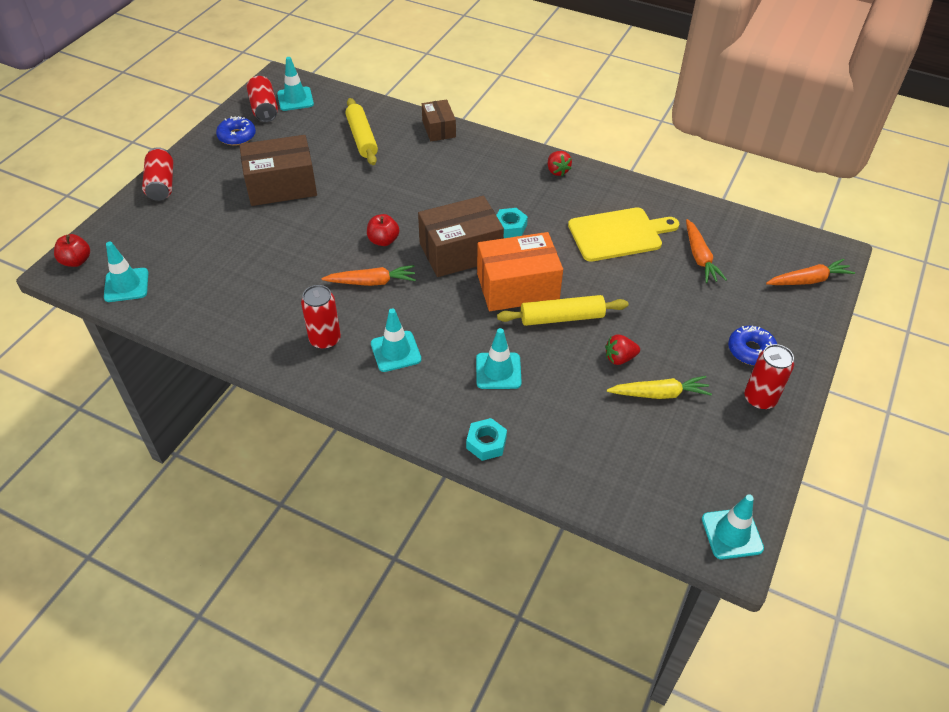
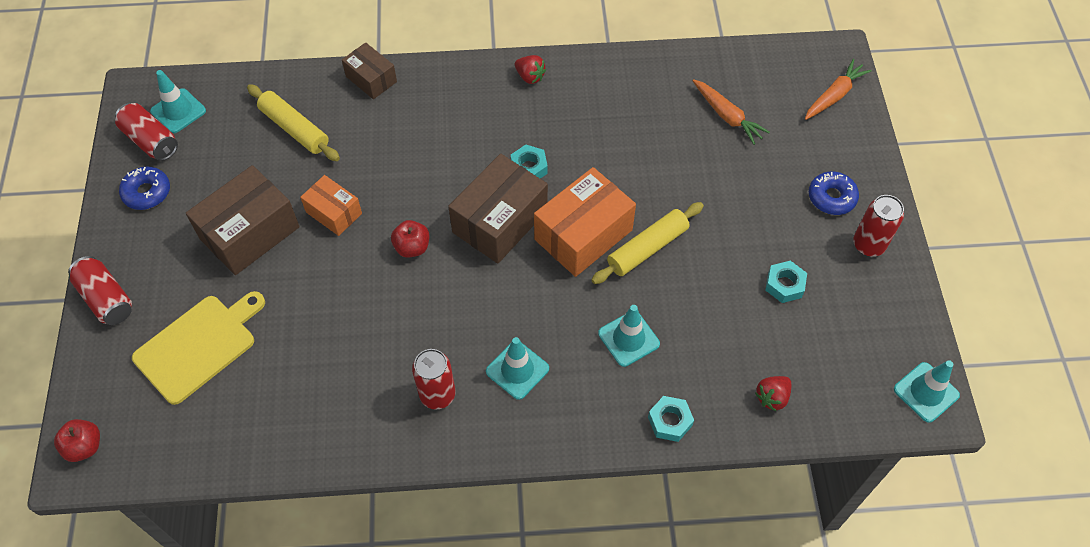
camera: 30 degrees left, 10 degrees up
(126, 285) = (170, 445): turquoise traffic cone -> none
(347, 197) = (334, 212): none -> orange box
(372, 282) = (436, 303): orange carrot -> none
(618, 234) = (638, 126): yellow cutting board -> yellow cutting board (199, 346)
(619, 358) = (727, 265): red strawberry -> red strawberry (772, 397)
(659, 394) = (784, 285): yellow carrot -> turquoise nut

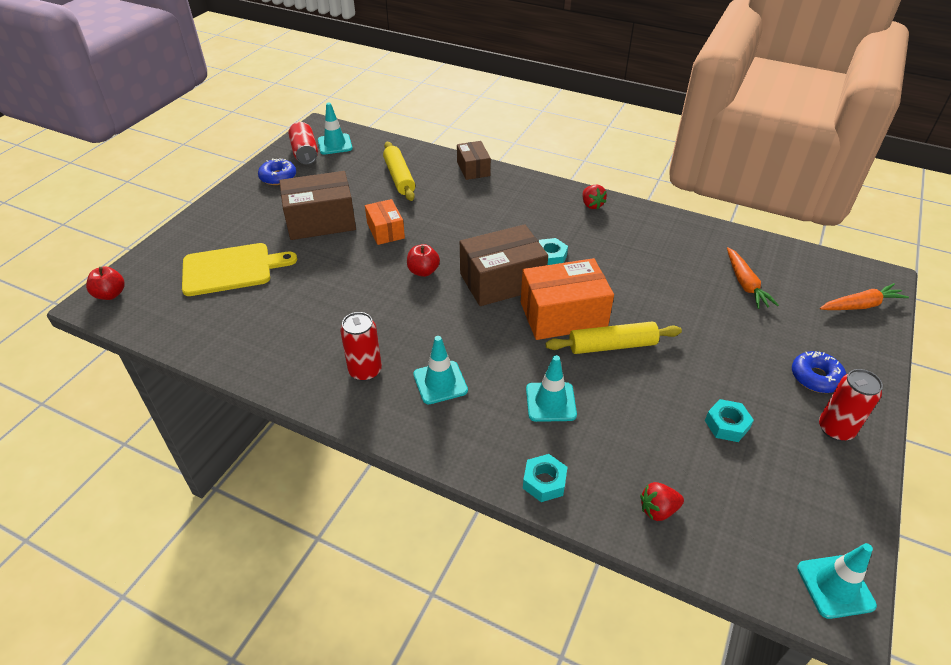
camera: 30 degrees right, 15 degrees down
(106, 298) = (202, 221): red can -> none

